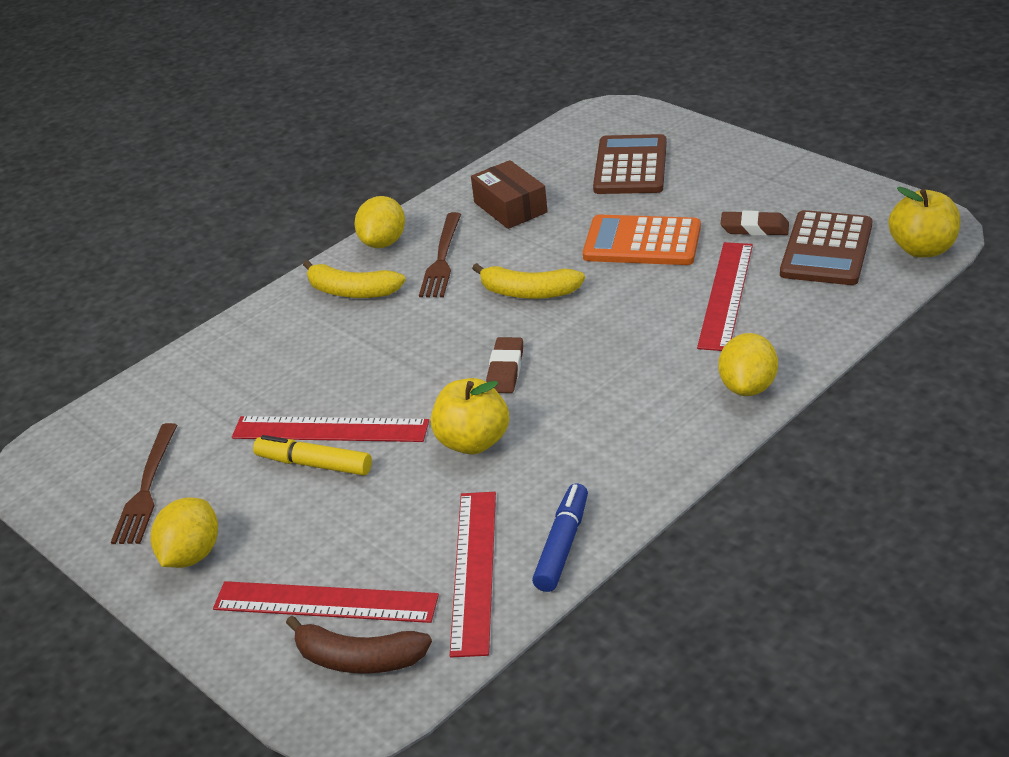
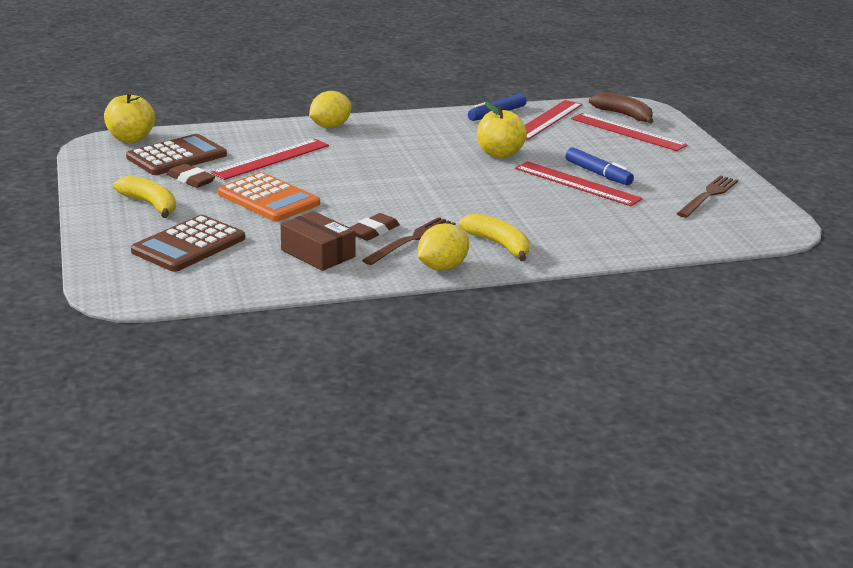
camera: 155 degrees left, 10 degrees down
(191, 555) = (691, 164): yellow lemon -> none
(314, 464) = (598, 174): yellow marker -> blue marker
(505, 370) = (445, 173): brown eraser -> brown eraser (373, 231)
(510, 207) = (318, 253): brown box -> brown box turned 45 degrees counterclockwise
(528, 292) = (380, 201): yellow banana -> yellow banana (150, 205)

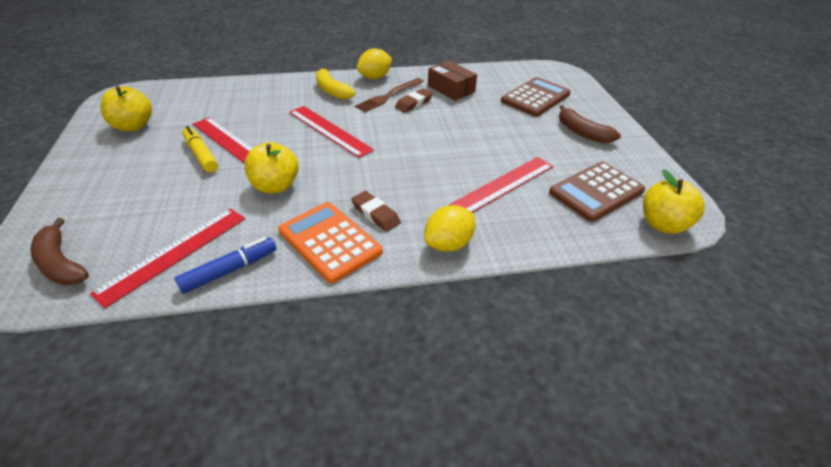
camera: 175 degrees left, 15 degrees up
(150, 205) = (582, 132): yellow banana -> brown banana
(191, 180) = (565, 158): brown eraser -> brown eraser (375, 214)
(268, 199) = (493, 135): orange calculator -> orange calculator (330, 241)
(598, 174) = (201, 154): blue marker -> yellow marker
(627, 132) = (98, 223): red ruler -> red ruler (329, 130)
(708, 196) = (133, 126): brown fork -> yellow apple

